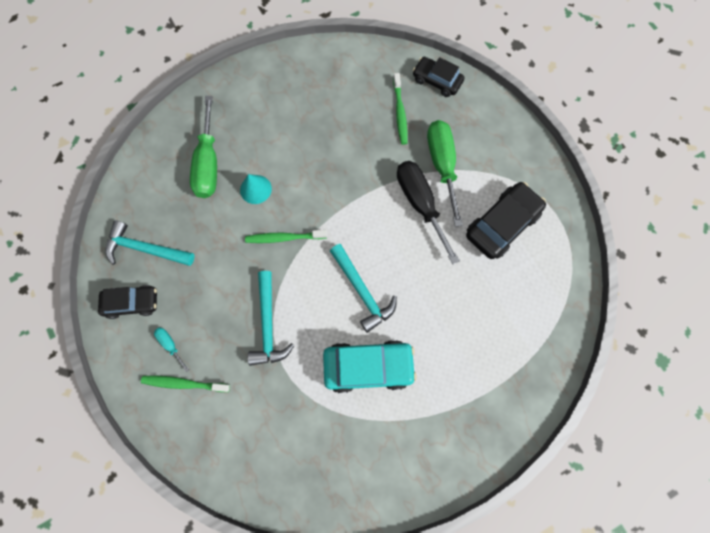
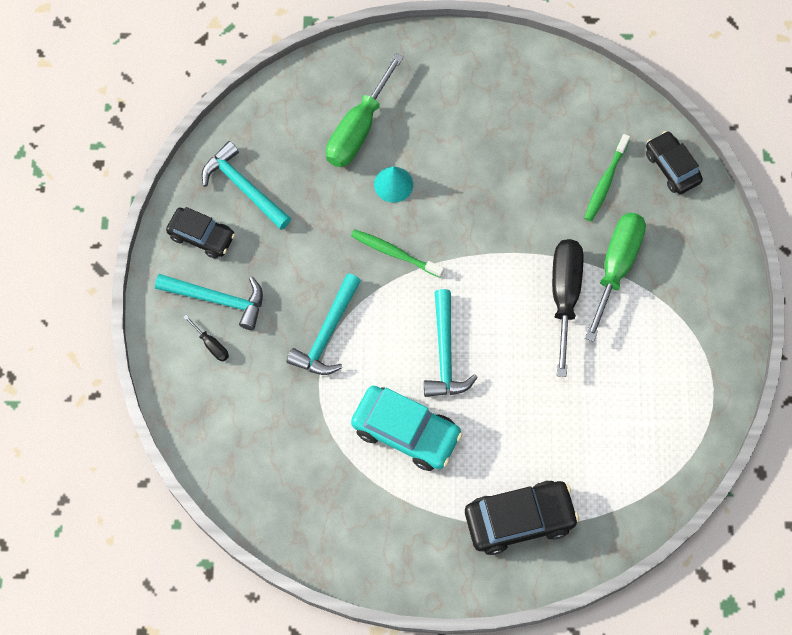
camera: 30 degrees right, 5 degrees down
(170, 345) = (218, 299): turquoise screwdriver -> turquoise hammer
(184, 383) = (211, 345): green toothbrush -> black screwdriver
(501, 224) = (642, 366): black car -> black car (519, 519)

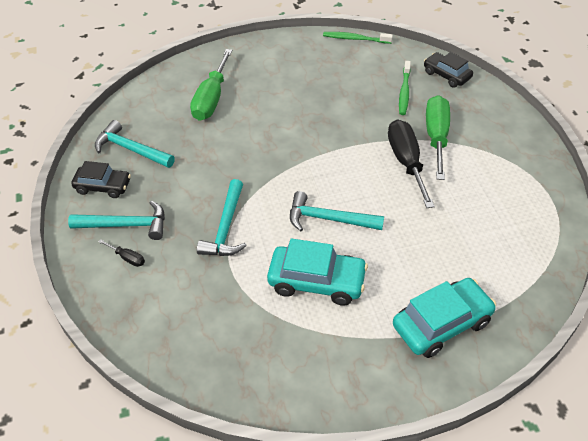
camera: 15 degrees left, 20 degrees down
(393, 184) = (248, 124): turquoise cone -> none
(394, 253) = (264, 164): green toothbrush -> green toothbrush (355, 39)
(445, 353) = (328, 219): turquoise hammer -> turquoise hammer turned 120 degrees clockwise
(519, 519) = (441, 324): black car -> turquoise car

